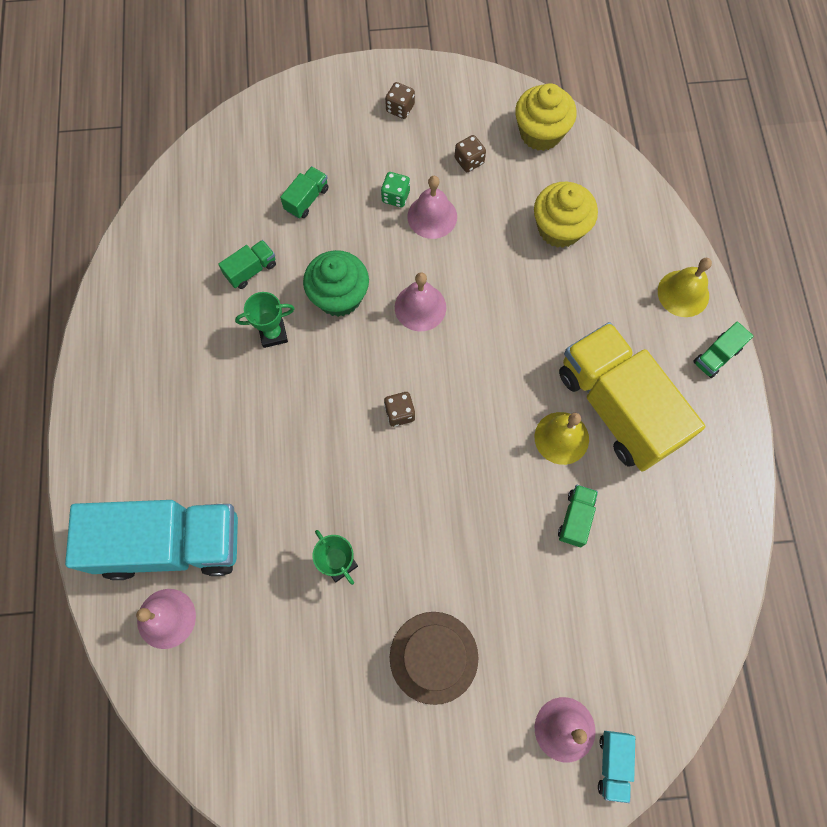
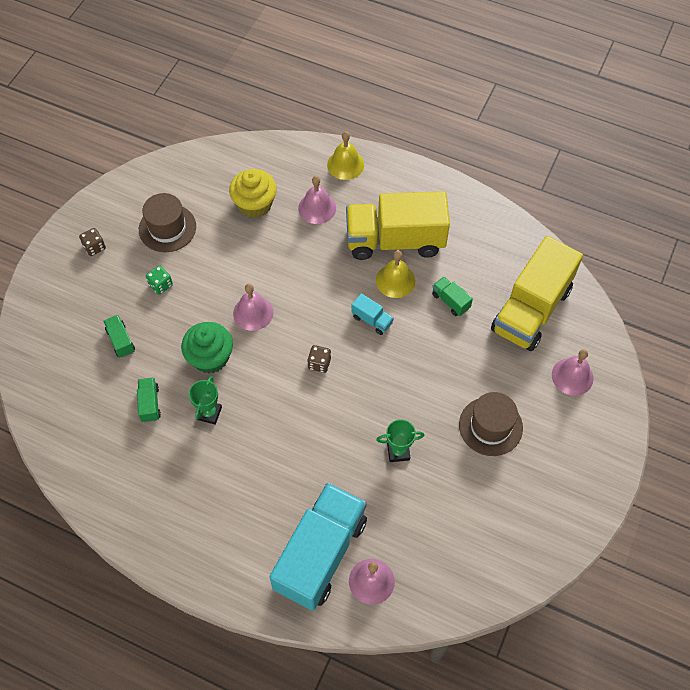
camera: 60 degrees left, 10 degrees down
(432, 216) = (192, 271): pink bell -> pink bell (317, 208)
(469, 161) = (167, 228): brown dice -> brown hat
(540, 133) = (178, 177): yellow cupcake -> none
(612, 763) = (605, 362): turquoise truck -> turquoise truck (372, 320)
(628, 626) = (531, 310): none -> yellow truck
(716, 356) = (397, 171): green truck -> none

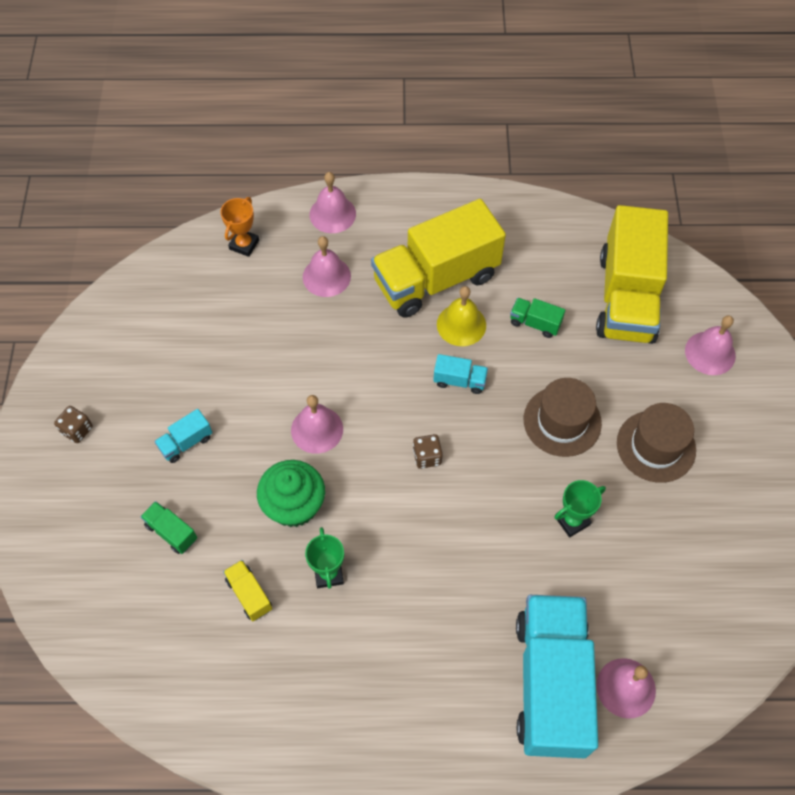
camera: 25 degrees left, 0 degrees up
(150, 404) = (249, 594): green truck -> yellow truck
(160, 285) = (186, 442): green dice -> turquoise truck
(167, 228) = (158, 370): brown hat -> brown hat (562, 421)
(255, 204) = (250, 300): yellow cupcake -> none
(271, 163) = (244, 244): none -> orange trophy
(345, 164) = (332, 214): yellow bell -> pink bell

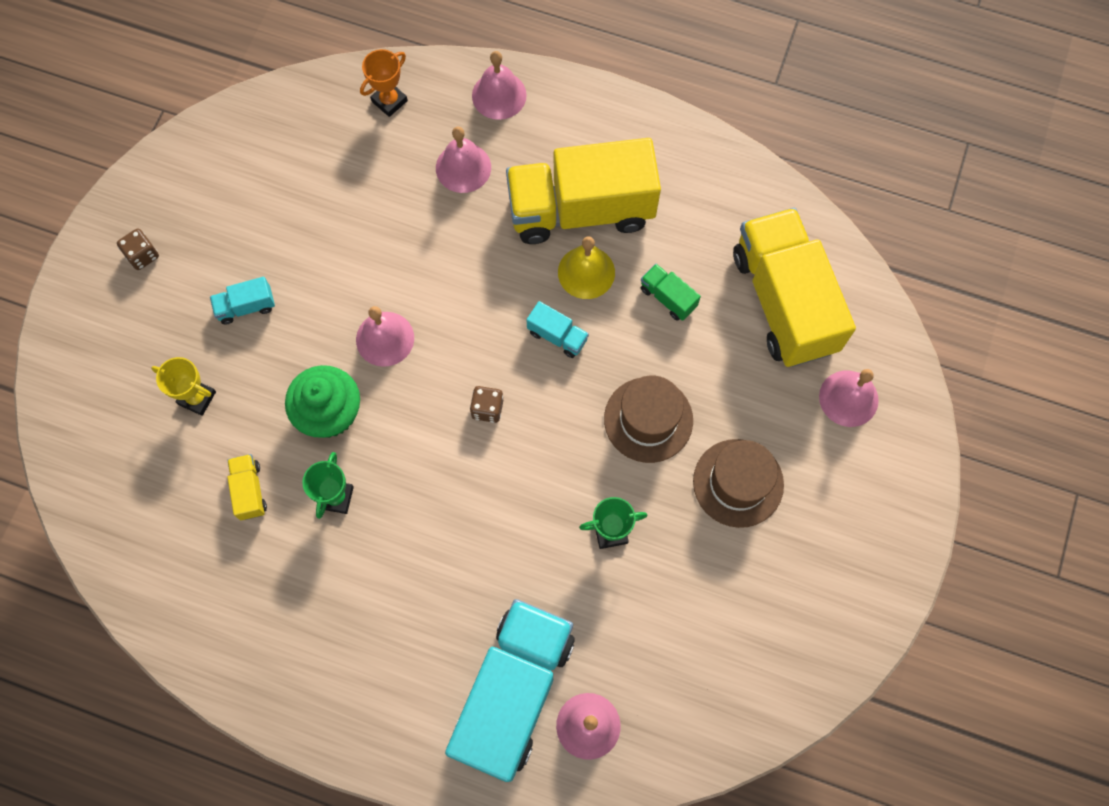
camera: 20 degrees right, 10 degrees up
(171, 532) = (197, 398): green truck -> yellow trophy
(626, 297) = (784, 301): yellow truck -> yellow truck turned 135 degrees clockwise

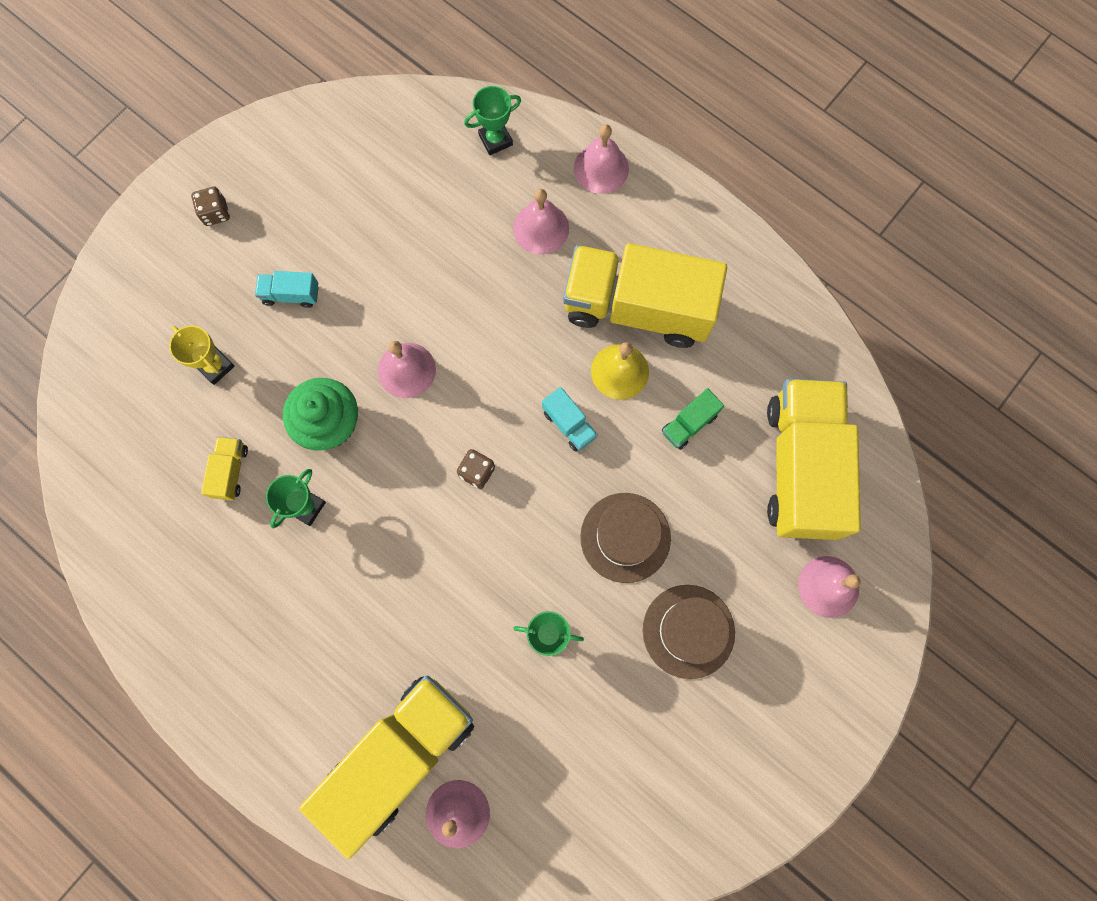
camera: 20 degrees right, 5 degrees up
(389, 101) = (495, 140): orange trophy -> green trophy
(513, 692) = (400, 755): turquoise truck -> yellow truck
(668, 297) = (689, 424): green truck -> green truck turned 105 degrees counterclockwise

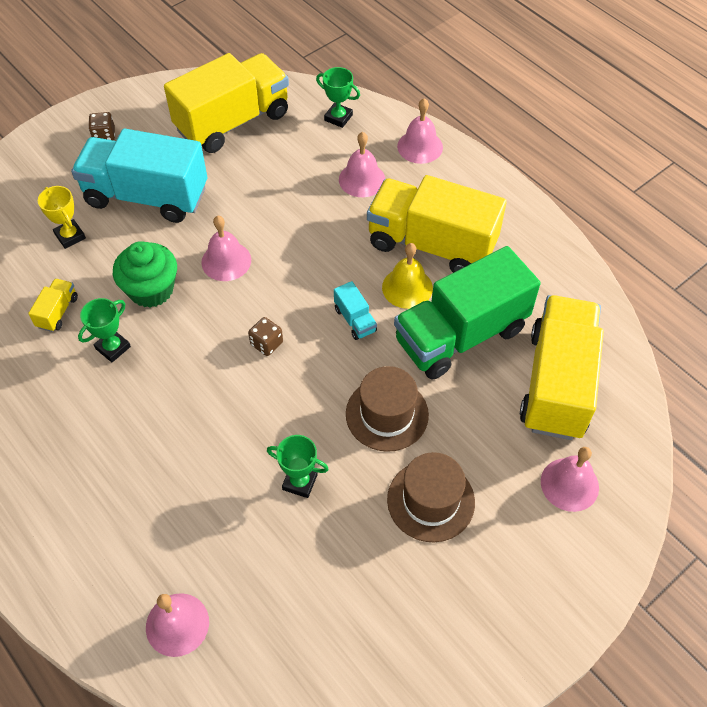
camera: 10 degrees right, 20 degrees down
(291, 294) = (146, 196): turquoise truck -> turquoise truck, size x2.50
(400, 755) = (137, 562): yellow truck -> yellow truck (233, 122)
(495, 140) = (338, 117): green trophy -> green trophy turned 45 degrees clockwise
(689, 424) = (461, 335): green truck -> green truck, size x2.50

